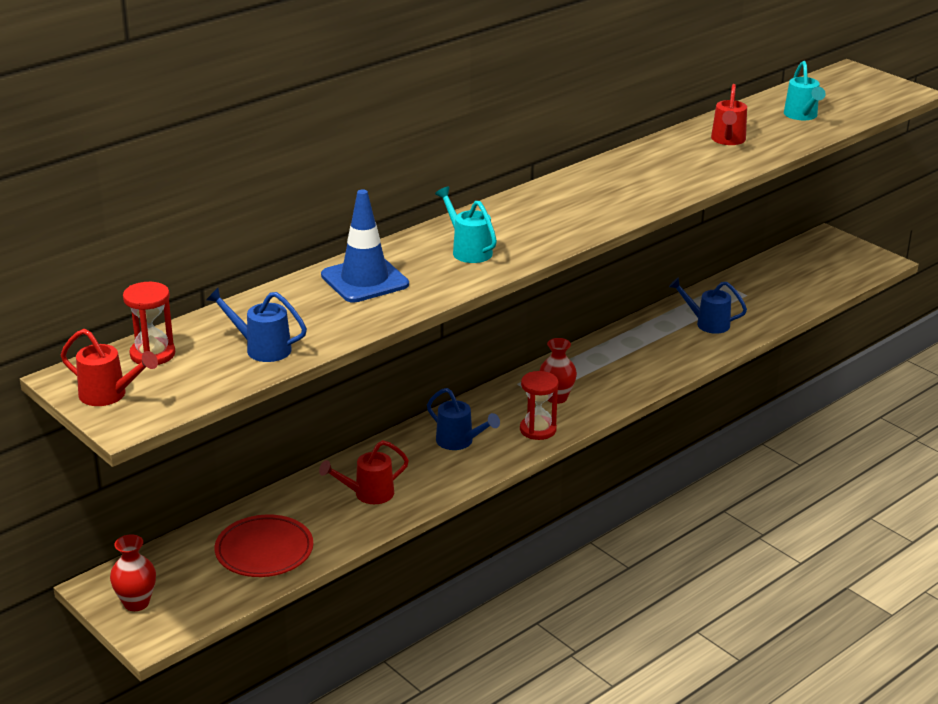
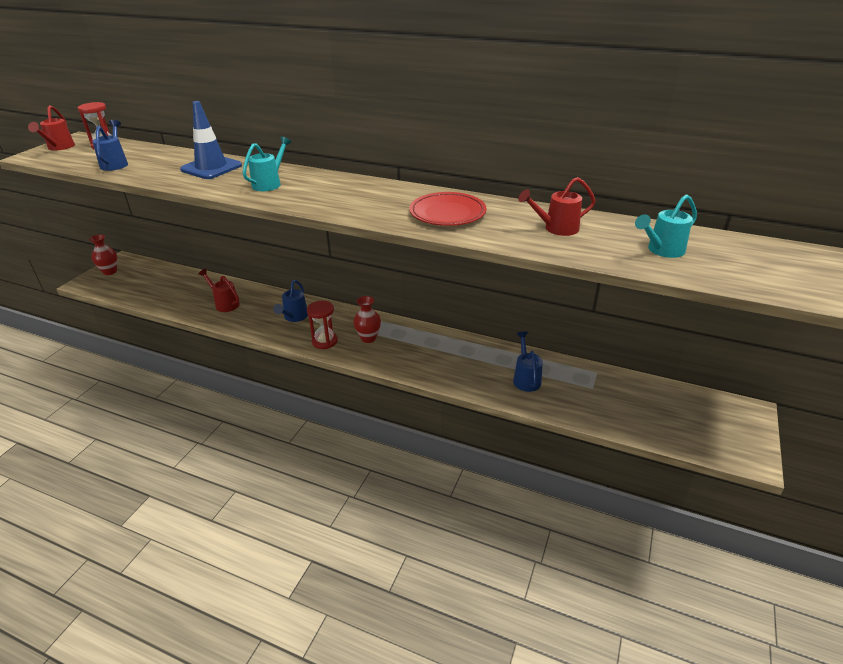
camera: 65 degrees right, 5 degrees up
(264, 551) = (161, 290): red plate -> red plate (447, 213)

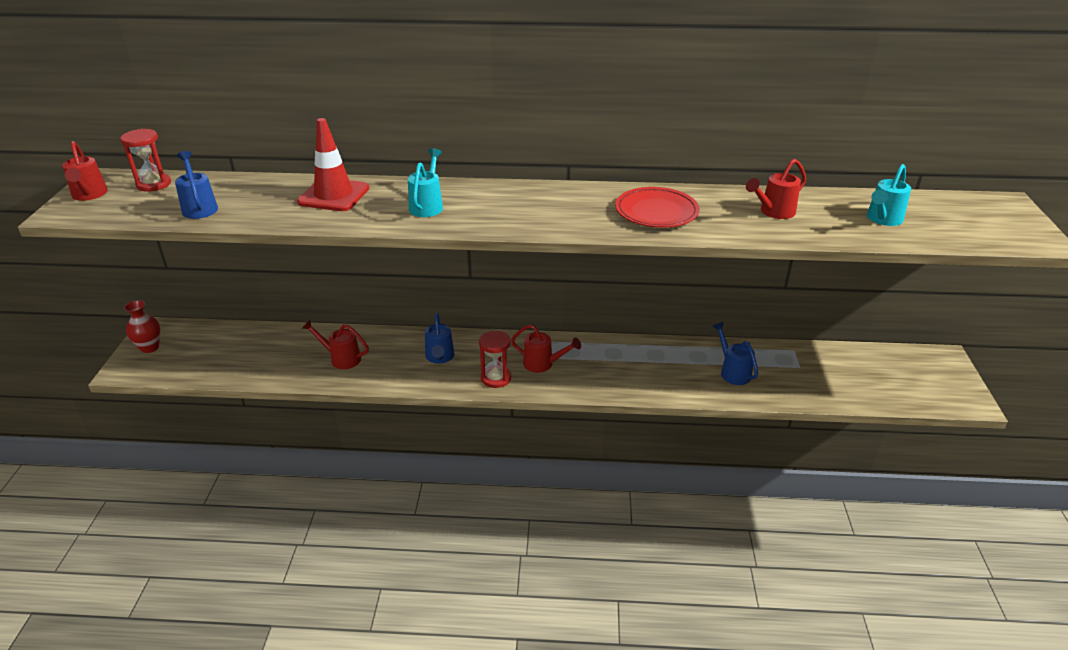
camera: 20 degrees left, 0 degrees up
(211, 168) = (334, 195): blue traffic cone -> red traffic cone
(368, 338) = (542, 364): red vase -> red watering can

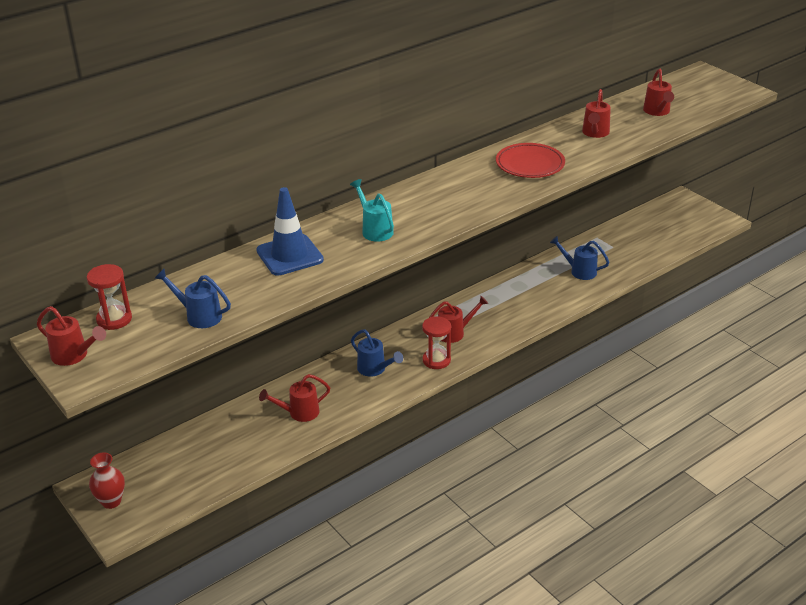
camera: 40 degrees left, 0 degrees up
(334, 195) = (289, 255): red traffic cone -> blue traffic cone
(882, 219) = (657, 111): turquoise watering can -> red watering can

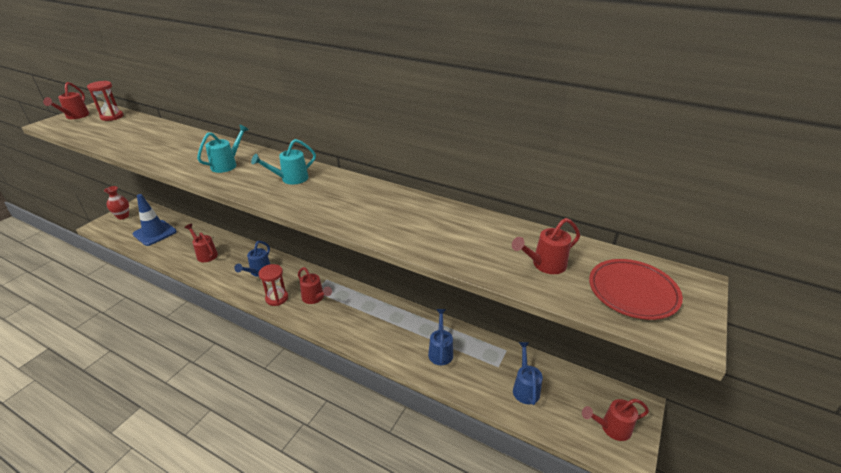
camera: 65 degrees right, 0 degrees up
(199, 316) = (111, 136): blue watering can -> blue watering can (525, 388)
(289, 255) = (187, 145): blue traffic cone -> blue traffic cone (155, 233)
(442, 195) = (291, 179): none -> turquoise watering can
(530, 164) = (365, 208): red plate -> red plate (632, 292)
(595, 133) = (456, 232): red watering can -> red watering can (612, 428)

